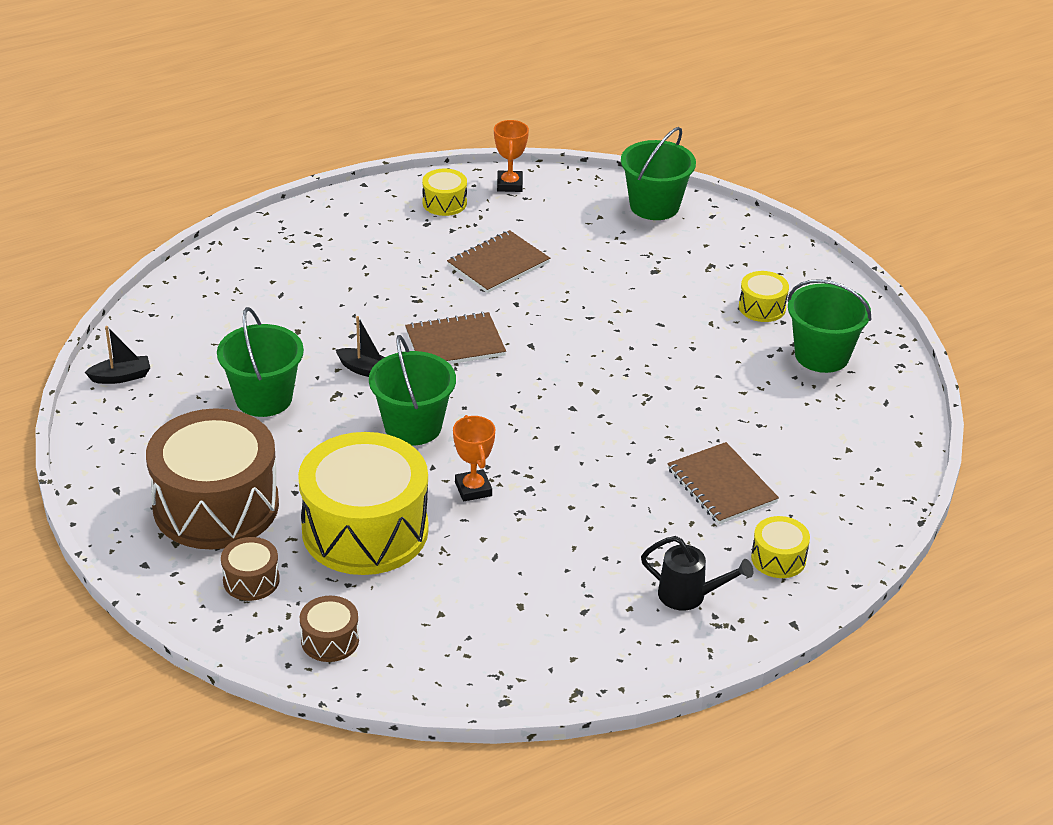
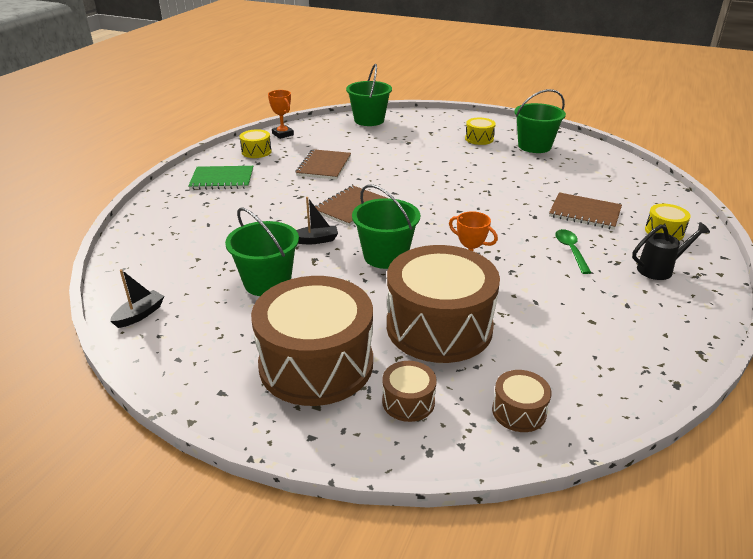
camera: 35 degrees left, 5 degrees down
(359, 233) = (222, 179): none -> green notebook
(365, 530) = (439, 326): yellow drum -> brown drum
(624, 522) = (570, 250): none -> green spoon

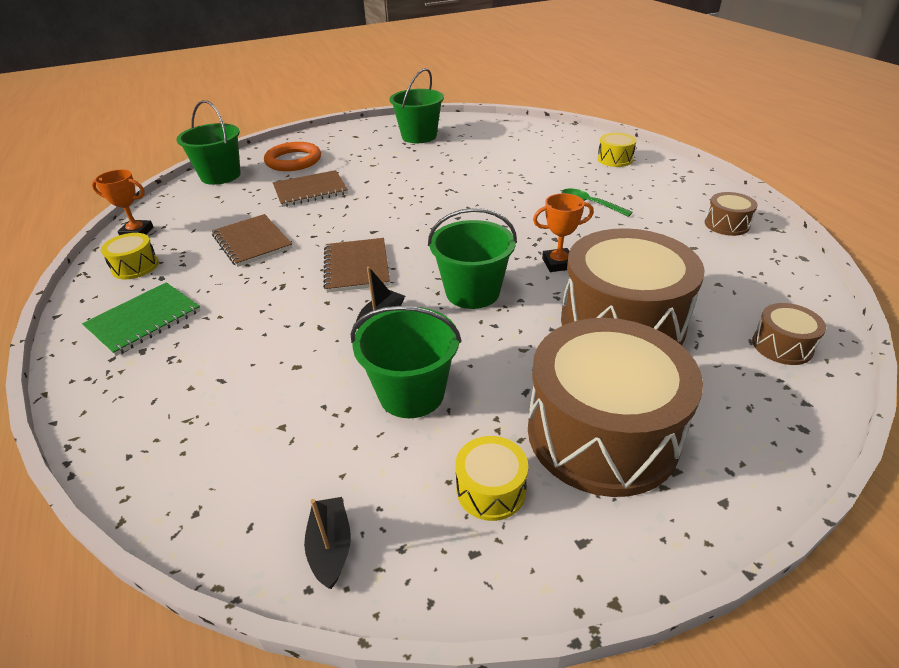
camera: 45 degrees left, 5 degrees up
(408, 401) = (718, 401): brown drum -> brown drum (726, 224)
(423, 128) = (293, 160): none -> orange ring
(479, 139) = (362, 149): yellow drum -> yellow drum (491, 489)
(585, 213) = (547, 171): brown notebook -> brown notebook (310, 190)
(659, 269) = (659, 187): black watering can -> none

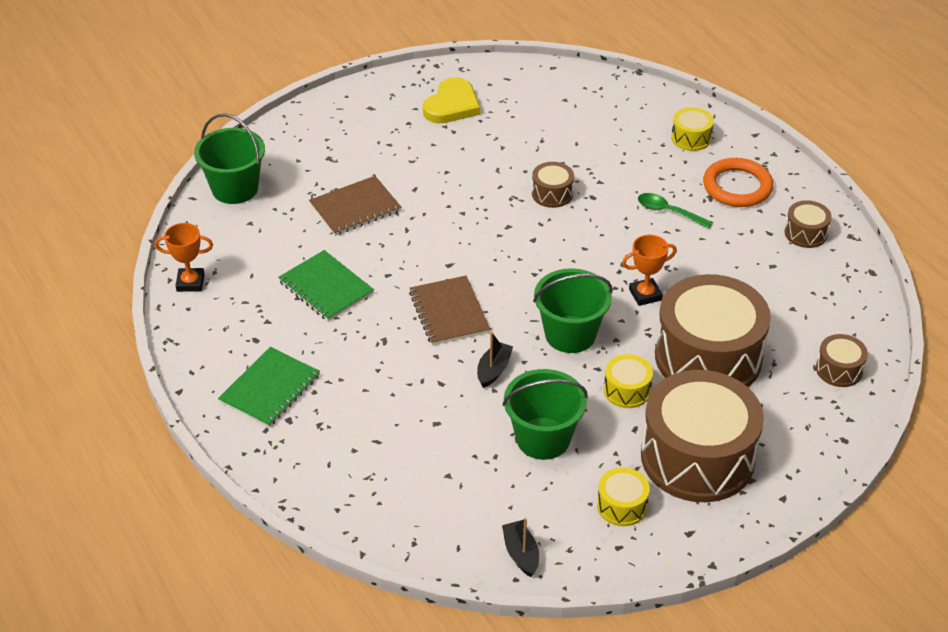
camera: 10 degrees left, 5 degrees up
(135, 266) = (219, 328): yellow drum -> yellow drum (627, 390)
(252, 242) = (326, 287): brown notebook -> green notebook
(293, 160) = (312, 158): orange ring -> orange ring (737, 186)
(419, 136) = (452, 105): green bucket -> yellow heart
(484, 188) = (552, 194): none -> brown drum

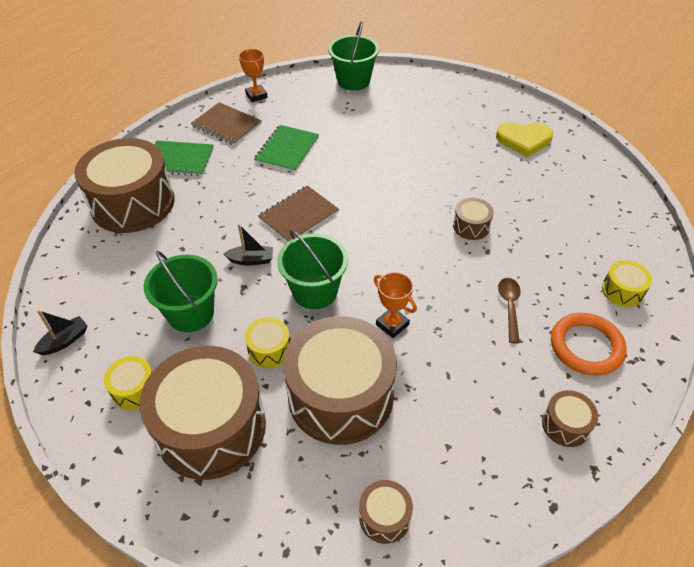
camera: 65 degrees right, 5 degrees up
(324, 451) = (133, 203): none -> brown drum
(355, 208) = (375, 134): brown notebook -> brown notebook (227, 125)
(668, 212) = (509, 307): green spoon -> brown spoon

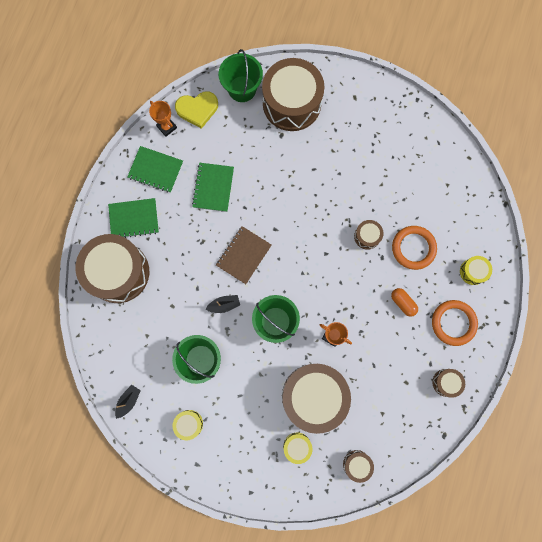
camera: 15 degrees left, 30 degrees up
(211, 427) = (244, 436): brown drum -> brown drum (291, 103)
(227, 125) = (155, 170): brown notebook -> green notebook
(269, 350) = (260, 374): yellow drum -> yellow drum (297, 446)
(509, 307) = (403, 303): brown spoon -> orange capsule
(524, 140) = (392, 134): yellow heart -> yellow heart (197, 109)
(535, 249) = (413, 248): none -> orange ring

